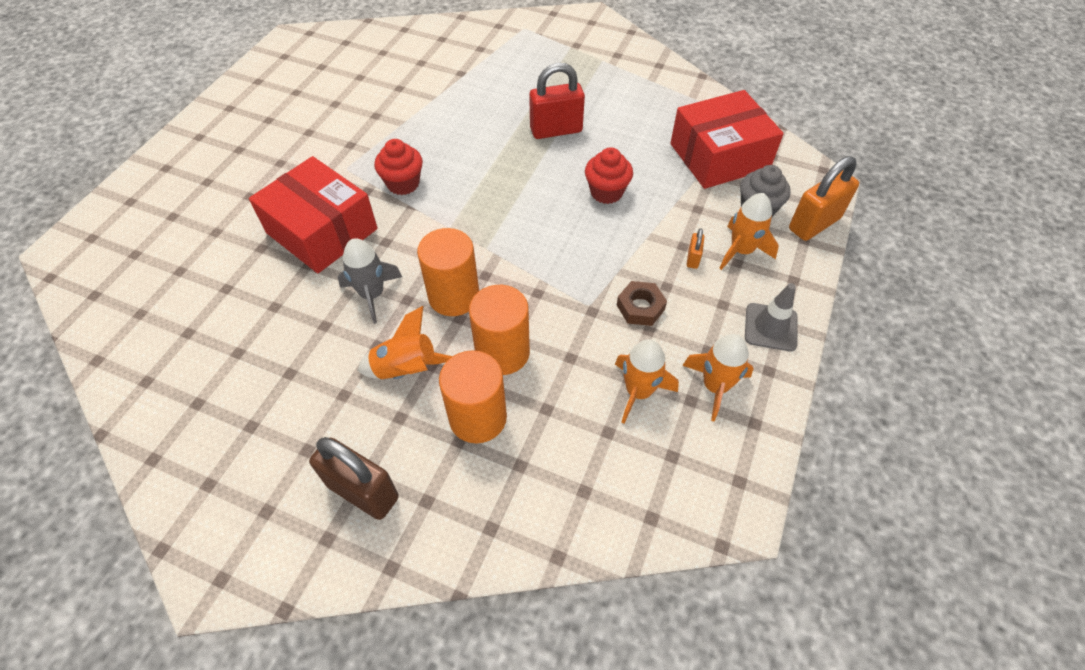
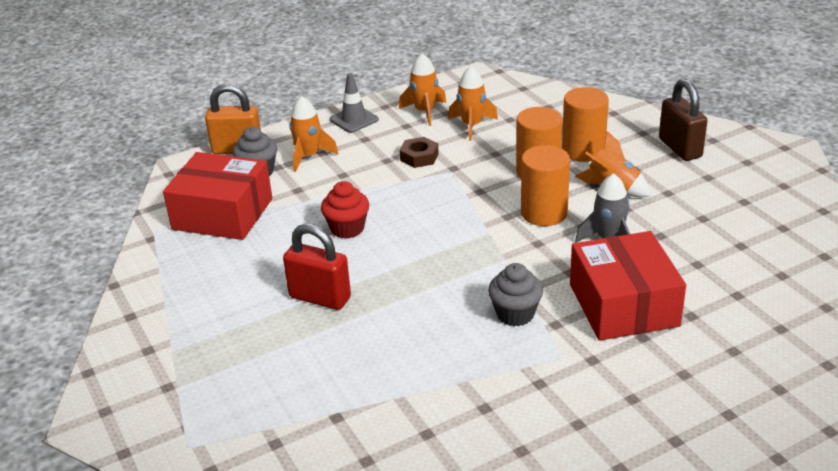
camera: 140 degrees left, 20 degrees down
(403, 183) = (515, 314): red cupcake -> grey cupcake
(693, 258) = (347, 165): orange padlock -> none

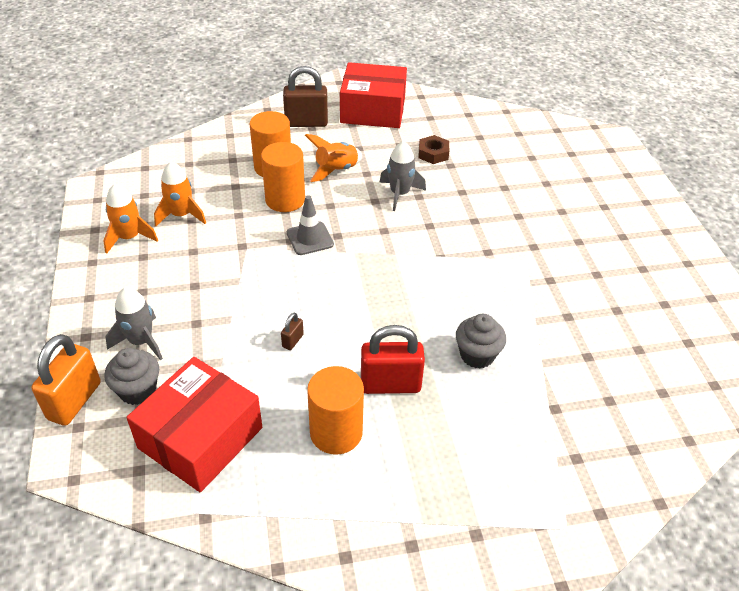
camera: 75 degrees left, 10 degrees up
(309, 156) = (141, 341): orange rocket -> grey rocket
(320, 297) = (390, 385): red padlock -> red padlock turned 45 degrees clockwise
(347, 228) = (292, 341): red cupcake -> brown padlock
(354, 119) = (97, 290): grey traffic cone -> grey traffic cone (310, 238)
(419, 157) = (207, 262): brown nut -> brown nut (433, 153)
(515, 314) = (467, 269): grey cupcake -> grey cupcake (477, 355)
(544, 213) = (346, 214): orange cylinder -> orange cylinder (336, 432)
(623, 305) = (480, 212): red box -> red box (373, 110)

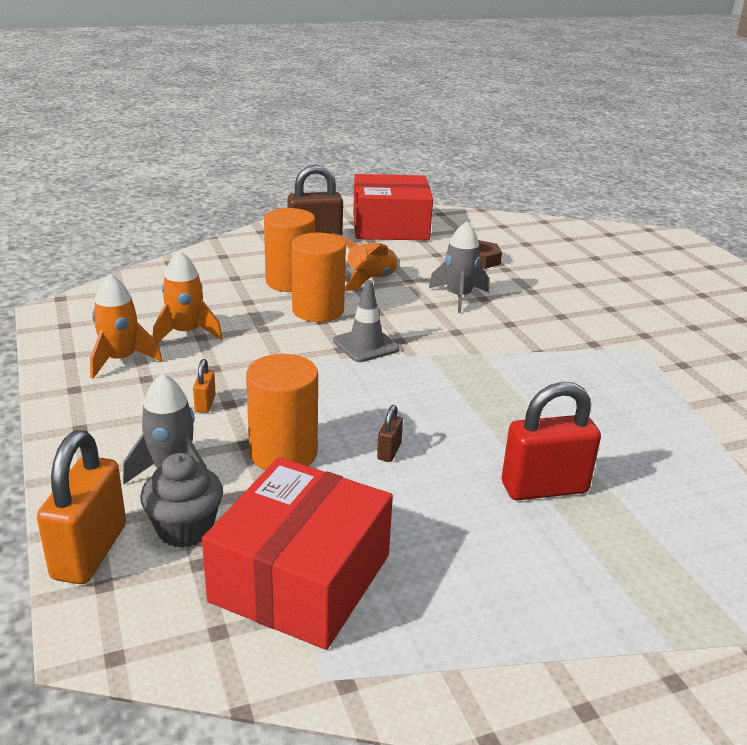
camera: 10 degrees left, 15 degrees down
(178, 284) = (205, 404): none -> orange padlock
(336, 432) = (496, 550): orange cylinder -> orange cylinder (283, 453)
(477, 355) = (639, 446): grey cupcake -> none

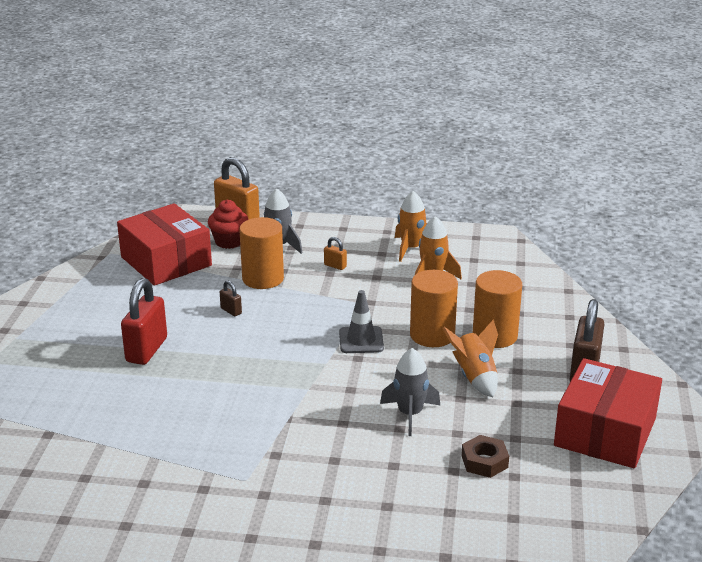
camera: 120 degrees right, 0 degrees up
(185, 529) = (229, 242): grey cupcake -> red cupcake

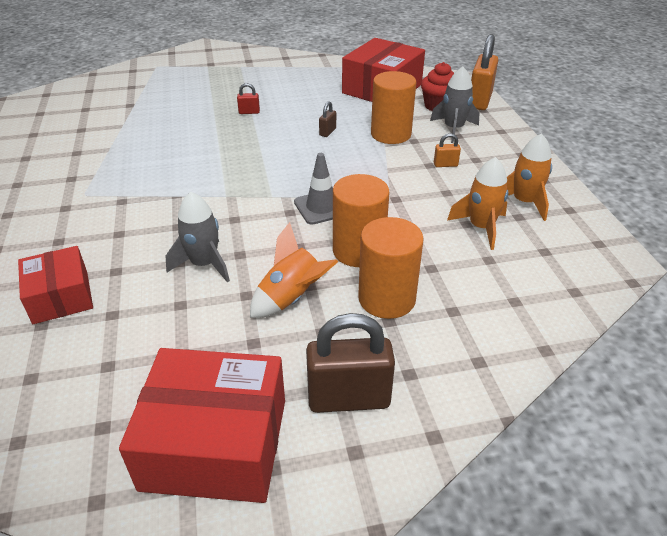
camera: 70 degrees right, 10 degrees up
(146, 350) = (249, 112): red padlock -> red padlock, size x0.45
(335, 266) = (445, 165): orange padlock -> orange padlock turned 75 degrees clockwise
(416, 499) = (61, 297): none -> red box
(484, 461) = (131, 335): brown nut -> none

